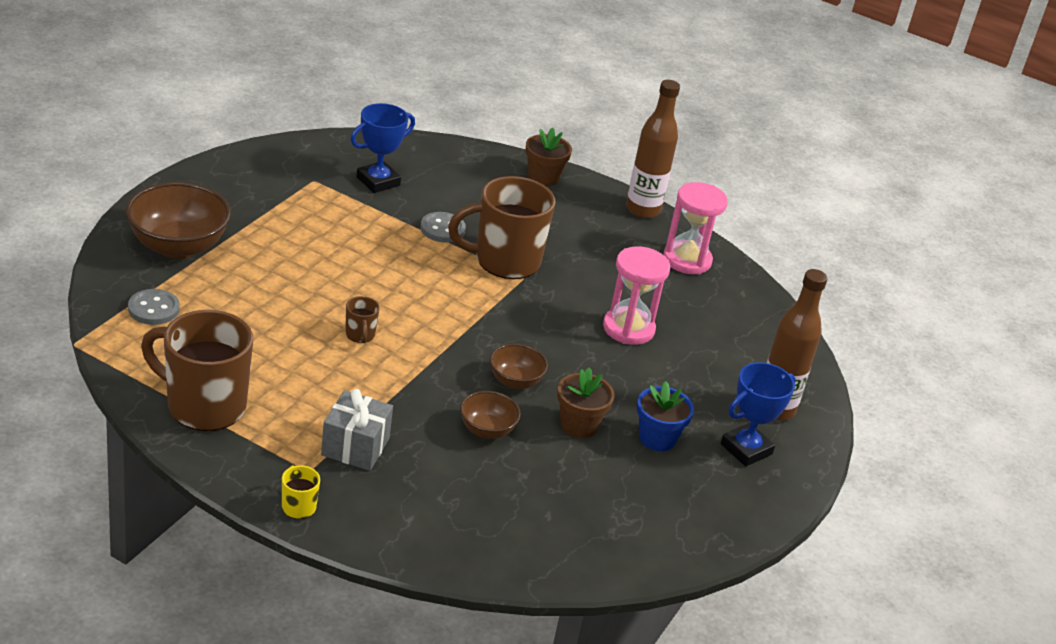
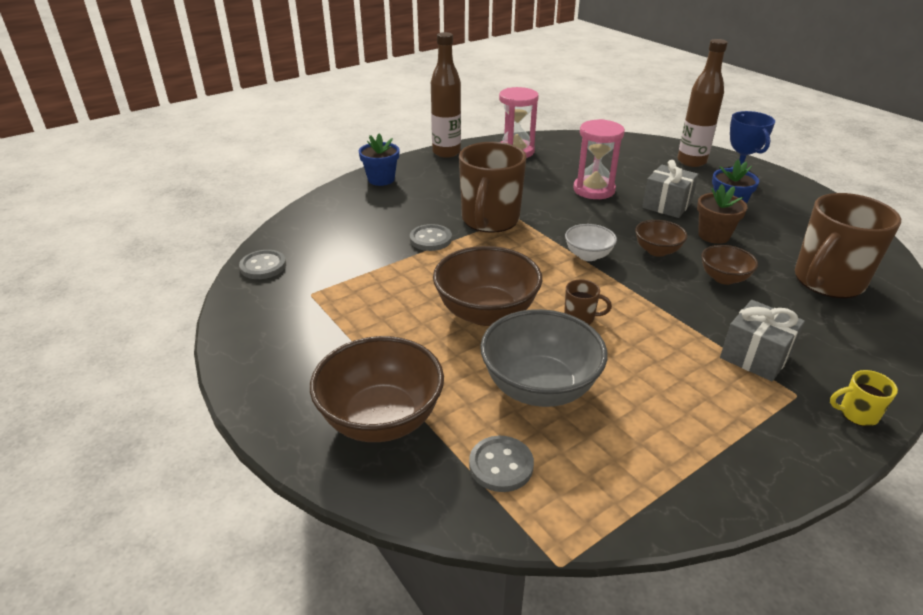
camera: 60 degrees left, 0 degrees up
(204, 406) = (694, 455): brown mug -> brown mug (827, 281)
(249, 319) = (539, 387): none -> grey bowl
(338, 279) = (486, 312): none -> brown bowl
(340, 147) = (263, 266): none -> grey button
(378, 181) = (336, 257): blue trophy -> none
(475, 333) = (588, 255): none -> white bowl
(543, 177) = (381, 179): brown flower pot -> blue flower pot
(630, 387) = (666, 205): none -> grey gift

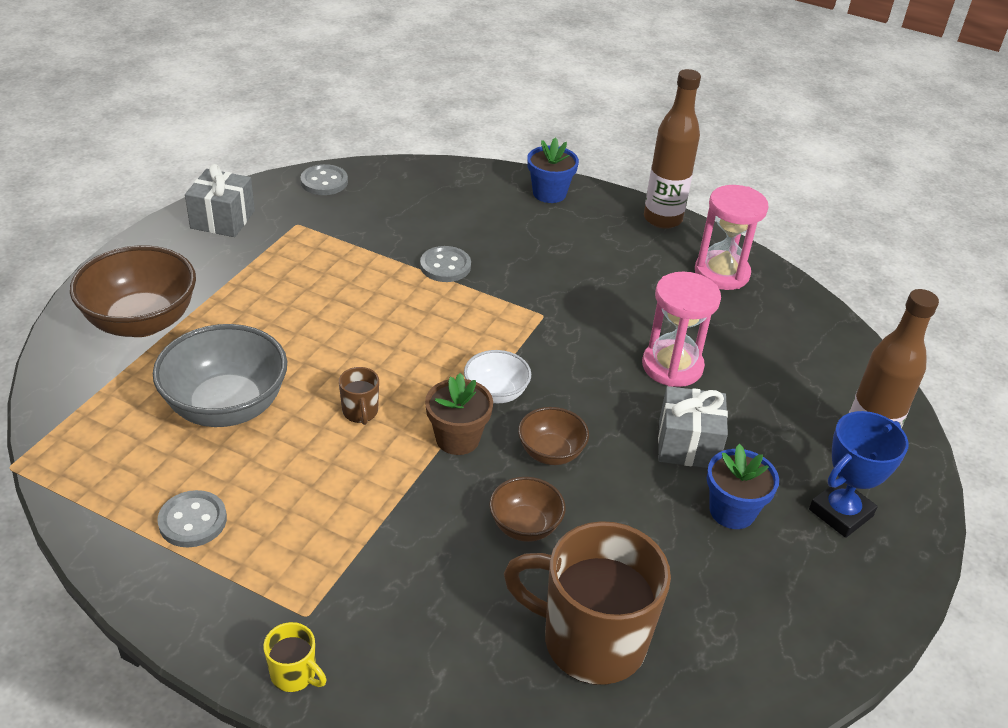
camera: 60 degrees right, 5 degrees up
(486, 312) = (330, 342): brown bowl -> none
(490, 220) = (519, 297): brown mug -> none
(501, 465) = (110, 407): grey button -> grey button (193, 521)
(713, 235) = (635, 504): brown flower pot -> brown flower pot (457, 439)
(755, 356) = (364, 572): grey gift -> grey gift (222, 219)
(857, 414) = (294, 674): yellow mug -> yellow mug turned 150 degrees clockwise

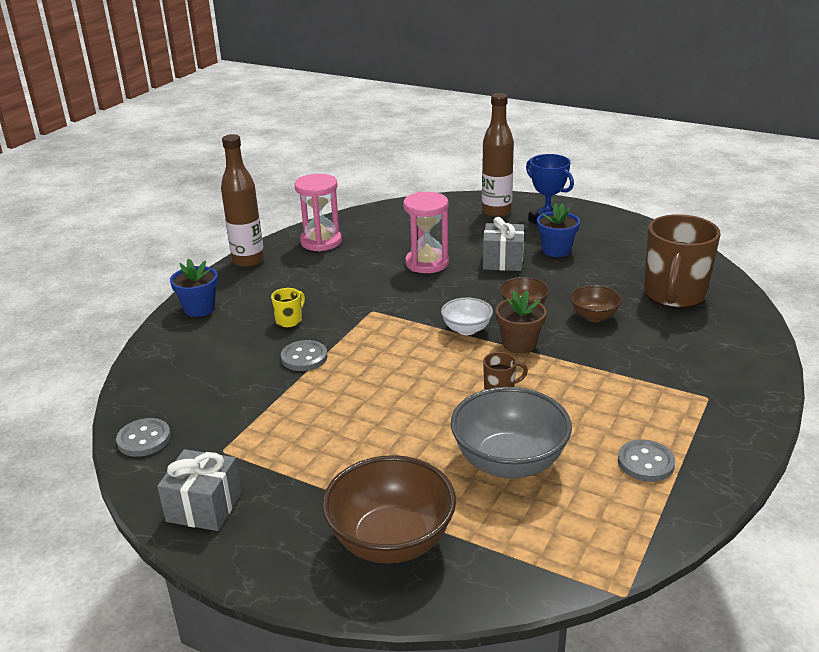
camera: 85 degrees left, 10 degrees down
(294, 674) = (756, 398): yellow mug -> yellow mug (289, 321)

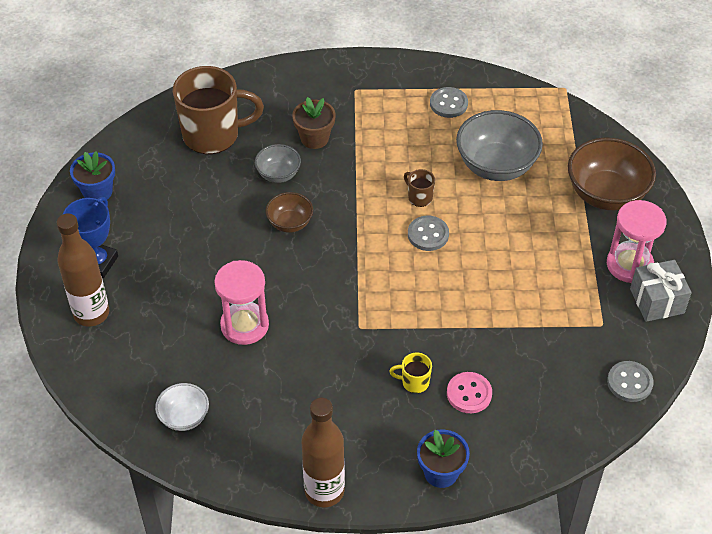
camera: 120 degrees left, 20 degrees up
(247, 343) = (469, 394): none -> pink button
(304, 357) = (461, 339): grey button -> grey button (428, 234)
(321, 242) = (245, 444): pink hourglass -> pink hourglass (629, 265)
(466, 329) = (349, 248): white bowl -> white bowl (184, 417)
(503, 261) = (208, 267): grey gift -> none
(519, 344) = (350, 207): brown flower pot -> brown flower pot (314, 138)
(556, 250) = (164, 234): blue flower pot -> blue flower pot (97, 192)
(594, 316) = (278, 174): brown bowl -> grey bowl

